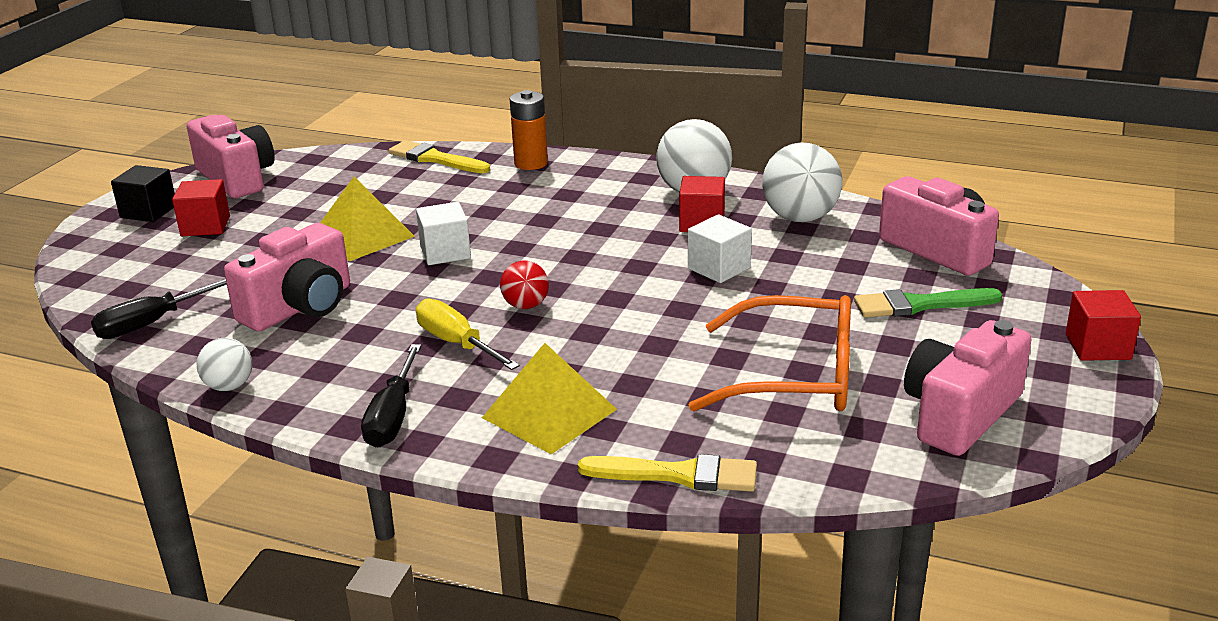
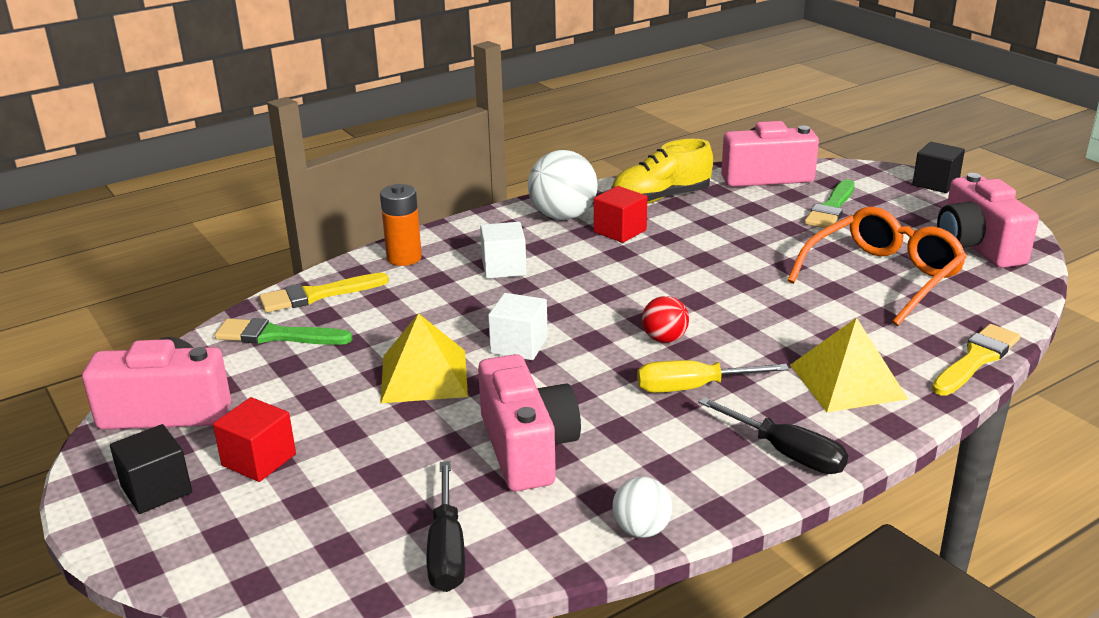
camera: 55 degrees left, 0 degrees up
(363, 169) = (276, 336): none -> green brush
(719, 268) = (699, 249): white cube -> white cube (504, 267)
(800, 218) = (660, 198): white ball -> yellow shoe
(1098, 347) = (935, 183): red cube -> black cube

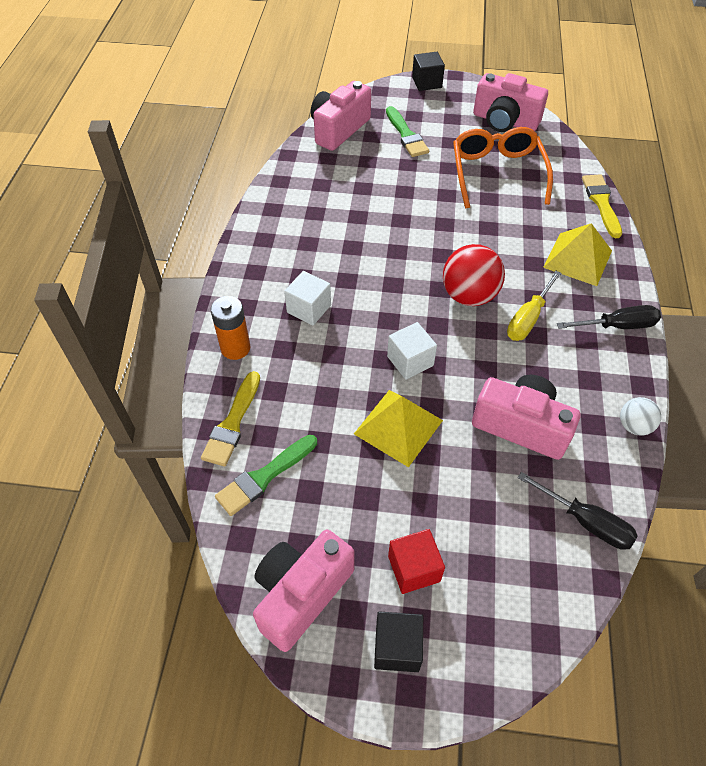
camera: 50 degrees left, 25 degrees up
(563, 216) = (276, 240): white ball -> none
(620, 231) = (327, 229): red cube -> none
(660, 198) = (309, 186): yellow shoe -> none
(664, 339) = (469, 296): red ball -> red ball, size x1.81

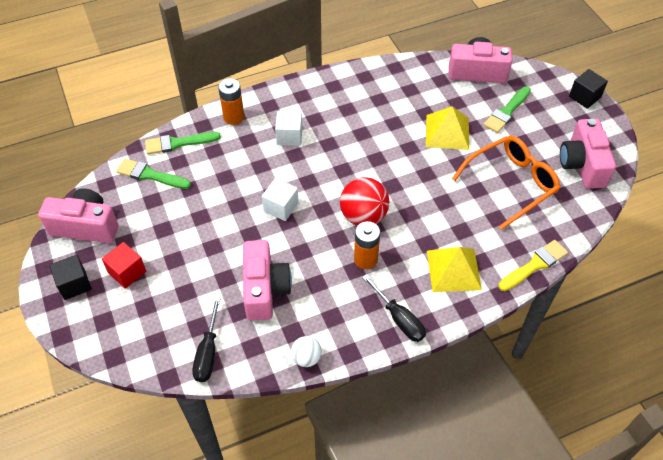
camera: 60 degrees right, 0 degrees up
(232, 423) = (178, 143): yellow brush -> green brush
(398, 427) = (223, 223): yellow pyramid -> yellow pyramid (447, 132)
(528, 319) = (365, 259): yellow screwdriver -> orange battery

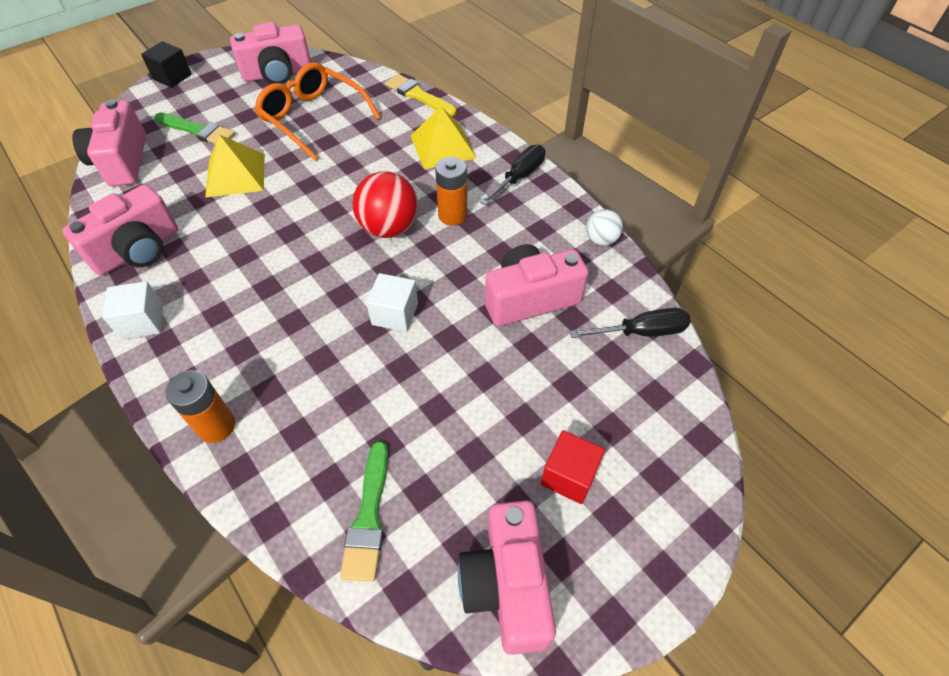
camera: 105 degrees left, 0 degrees up
(74, 284) = (621, 549): black cube -> none
(178, 143) = (286, 496): green brush -> none
(289, 136) = (256, 336): white cube -> white cube (142, 322)
(382, 82) = (138, 250): none -> pink camera

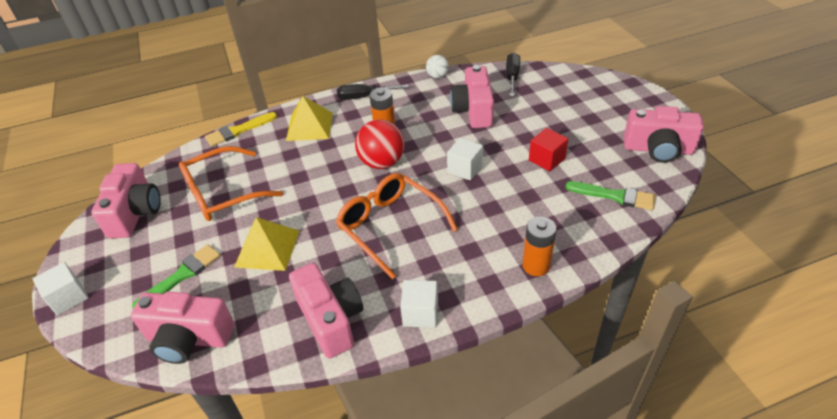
camera: 70 degrees left, 10 degrees down
(172, 77) = (68, 297): black cube -> white cube
(277, 262) = (389, 226): none -> orange glasses
(520, 177) = (363, 97): black screwdriver -> black screwdriver turned 60 degrees counterclockwise
(569, 476) = (598, 118): red cube -> red cube (546, 159)

